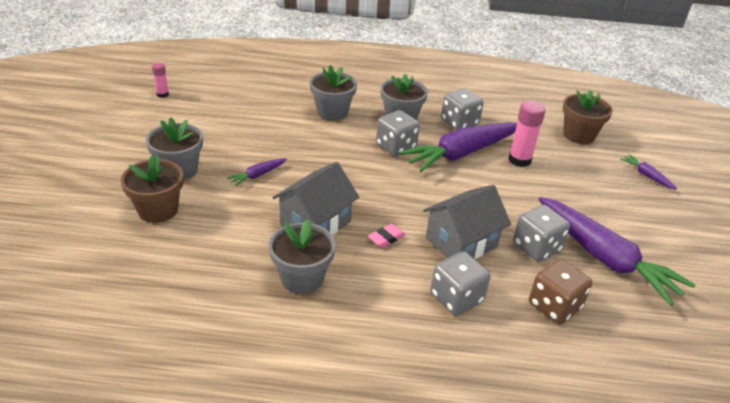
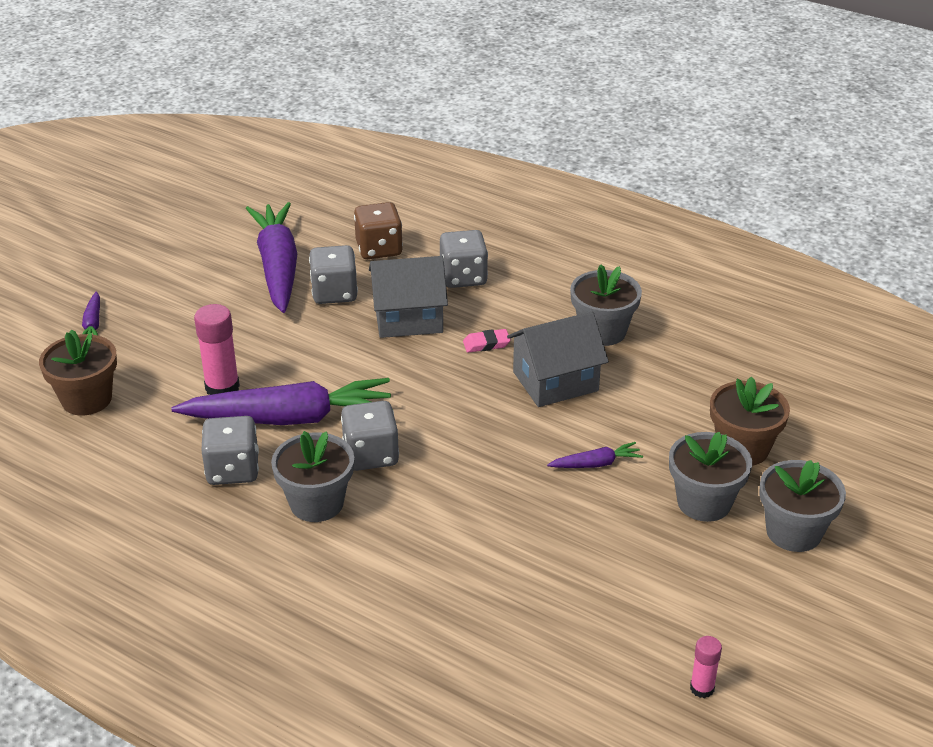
camera: 150 degrees left, 0 degrees up
(332, 112) = (416, 550): grey flower pot -> grey flower pot (793, 532)

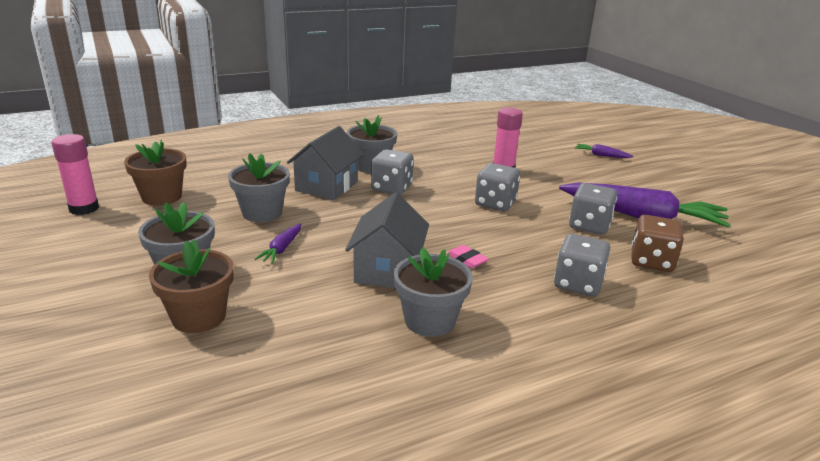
camera: 120 degrees right, 10 degrees down
(87, 399) = (525, 142): brown flower pot -> brown flower pot (162, 197)
(233, 470) = (425, 157): grey dice -> grey dice (495, 203)
(290, 418) = (453, 178): purple carrot -> none
(408, 318) = (531, 241): grey house -> grey house (326, 186)
(486, 344) = (467, 259): pink eraser -> pink eraser turned 60 degrees counterclockwise
(702, 688) = (84, 208): pink glue stick -> pink glue stick, size x1.76
(793, 532) = (97, 293): grey flower pot -> grey flower pot (262, 213)

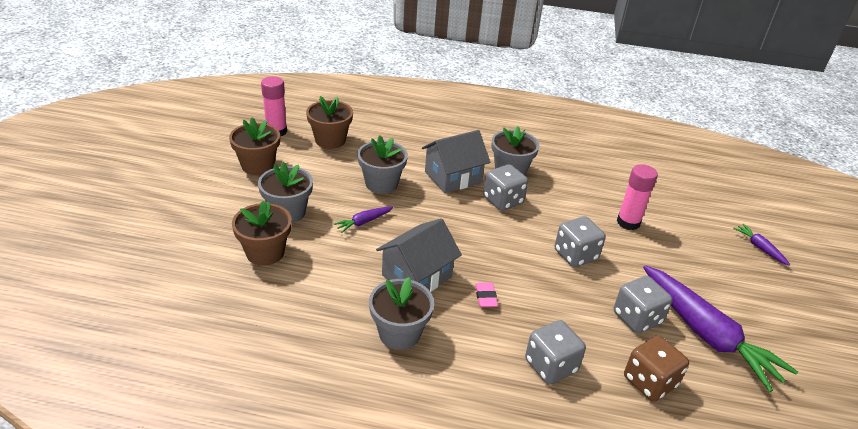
camera: 35 degrees right, 10 degrees up
(94, 244) = (258, 165): none -> brown flower pot

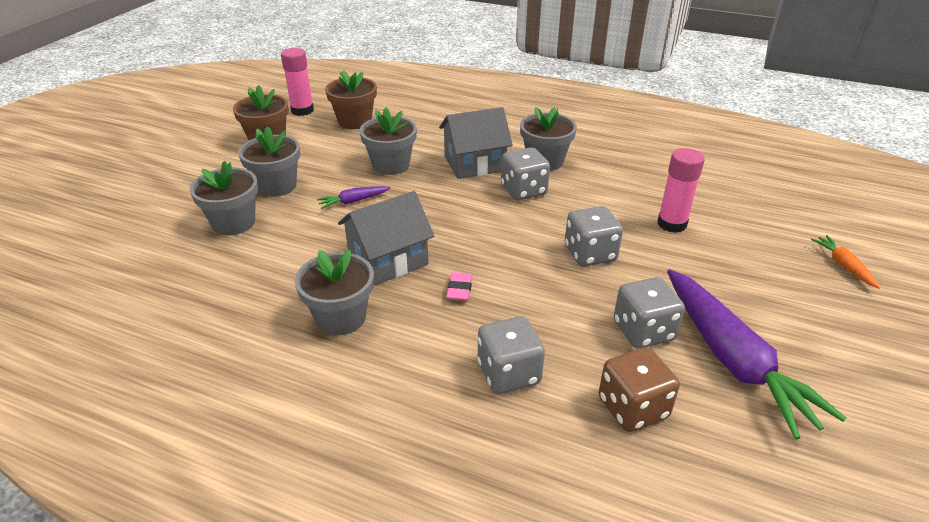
camera: 15 degrees right, 0 degrees up
(265, 252) = (234, 223): brown flower pot -> grey flower pot
(759, 248) = (843, 265): purple carrot -> orange carrot

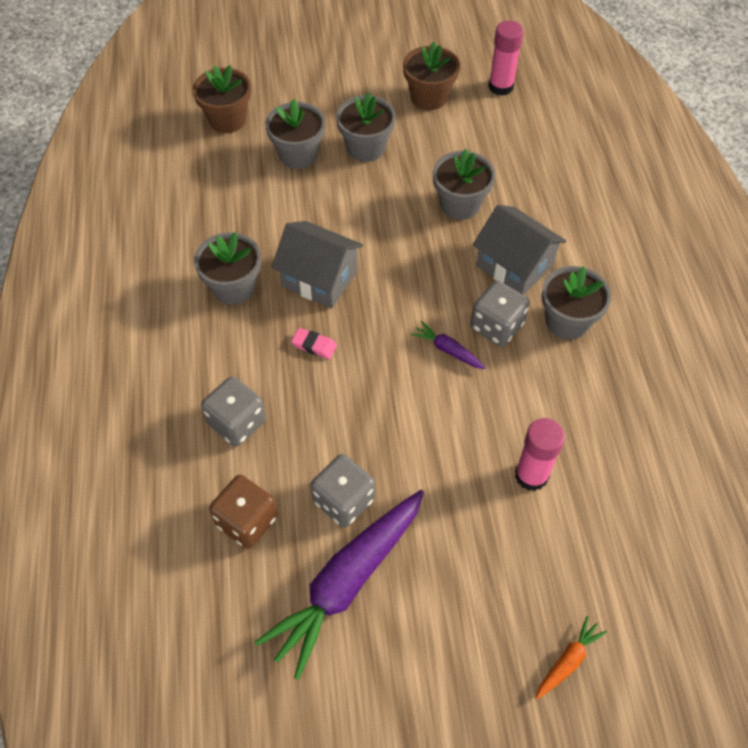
camera: 60 degrees right, 20 degrees up
(353, 201) = (382, 210): purple carrot -> purple carrot (447, 350)
(355, 121) = (515, 135): brown flower pot -> brown flower pot (227, 119)
(459, 289) = (314, 345): pink eraser -> pink eraser turned 45 degrees clockwise
(590, 254) = (429, 421): grey dice -> none

